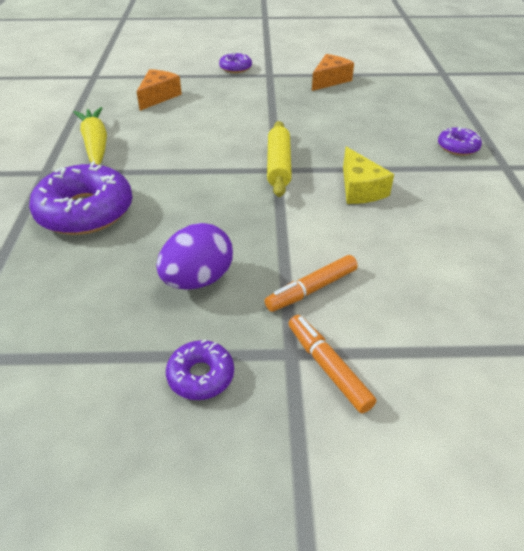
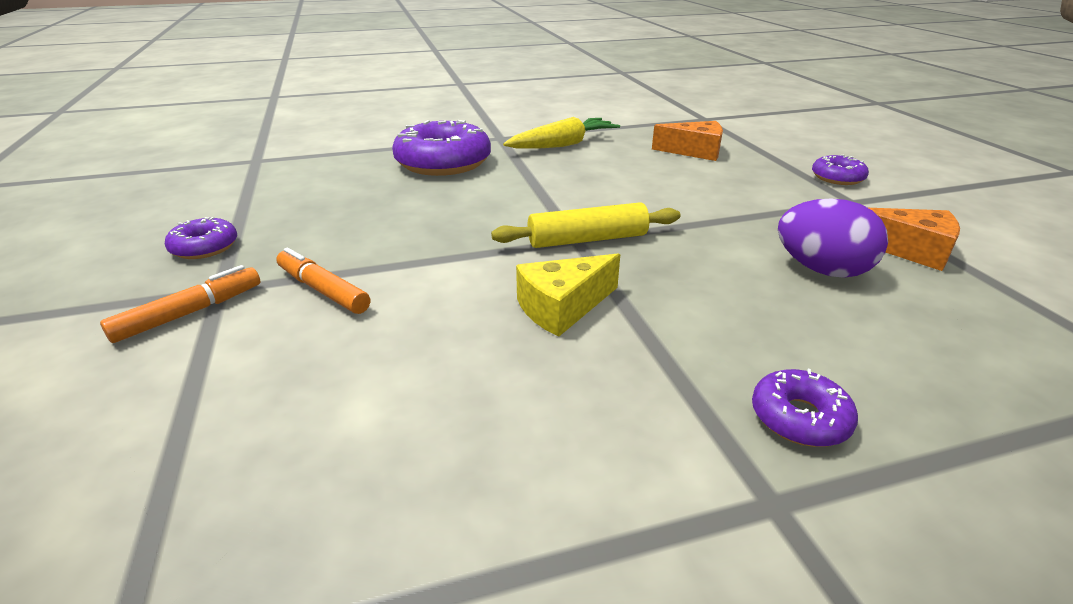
camera: 75 degrees right, 10 degrees down
(198, 280) = (341, 226): purple egg -> purple egg (821, 270)

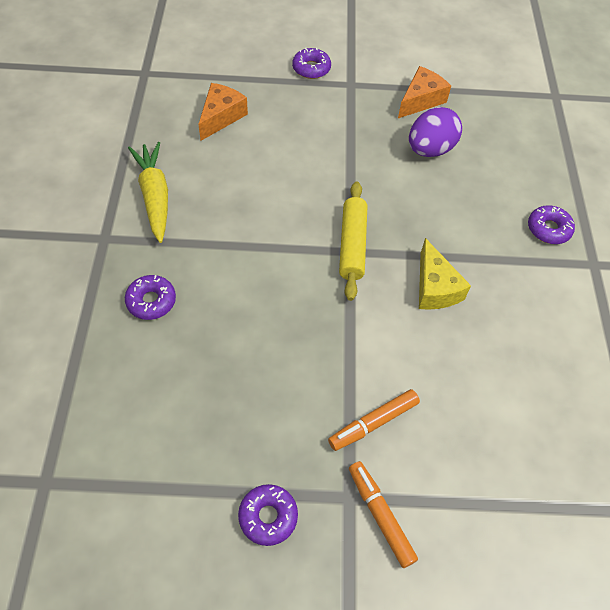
camera: 75 degrees left, 25 degrees up
(443, 162) = (151, 301): purple donut -> purple donut, size x0.50

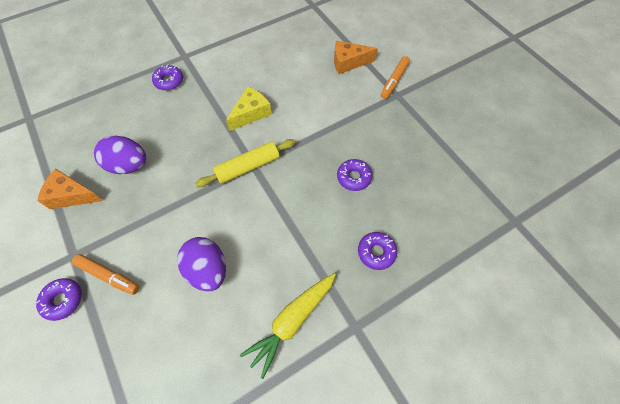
camera: 120 degrees left, 5 degrees up
(221, 117) = (170, 335): orange cheese -> orange cheese (348, 62)
(257, 162) = (208, 270): none -> purple egg
(268, 516) = (434, 118): purple donut -> purple donut (354, 177)
(373, 423) = (354, 103): orange marker -> orange marker (109, 276)

